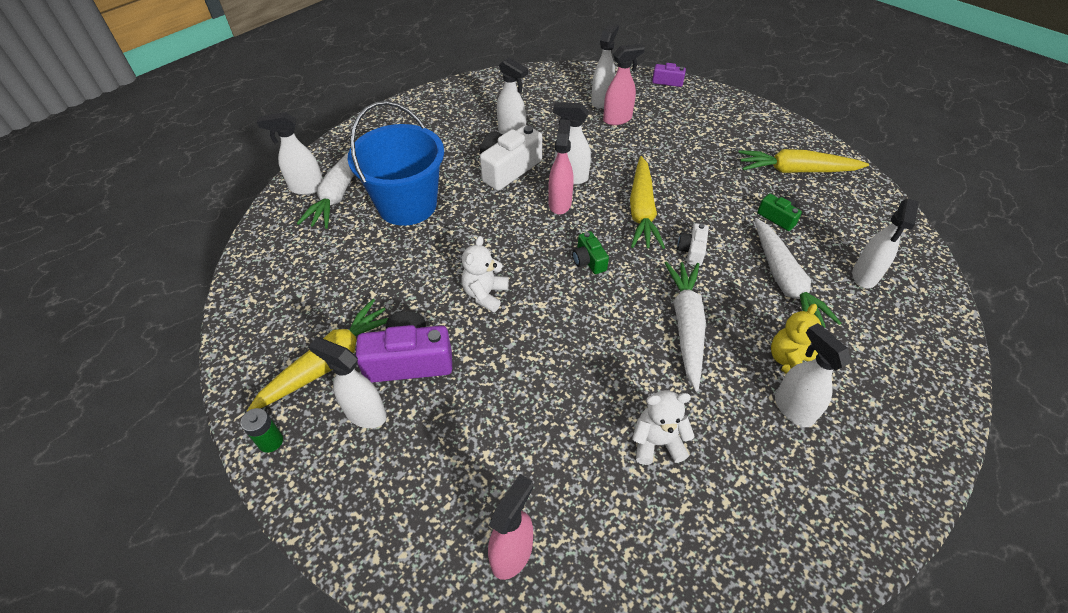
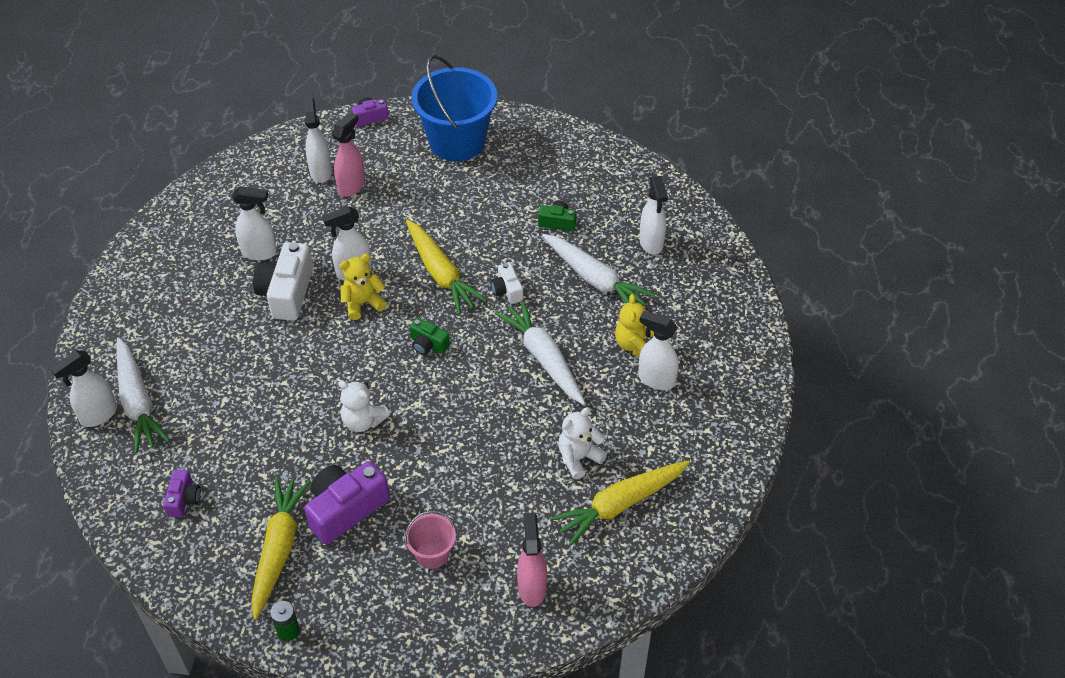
camera: 35 degrees left, 0 degrees up
(301, 279) = (184, 499): none -> purple camera
(365, 413) = (346, 567): white spray bottle -> none
(407, 205) = (219, 379): blue bucket -> blue bucket (457, 142)
(446, 450) = (432, 554): none -> pink bucket
(485, 294) = (363, 421): white teddy bear -> white teddy bear turned 45 degrees counterclockwise
(560, 203) = (363, 303): pink spray bottle -> yellow teddy bear
(796, 170) = (546, 166): yellow carrot -> yellow carrot (620, 505)

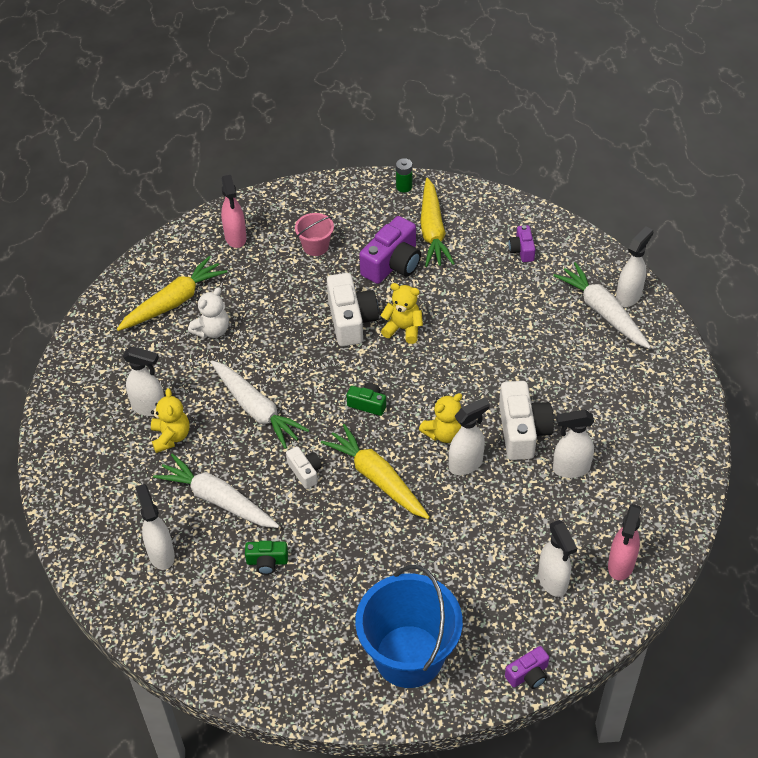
camera: 170 degrees right, 0 degrees up
(352, 186) = (509, 568): pink spray bottle -> pink spray bottle (621, 565)
(363, 421) = (403, 329): white teddy bear -> yellow teddy bear
(417, 442) = (351, 320): none -> white camera

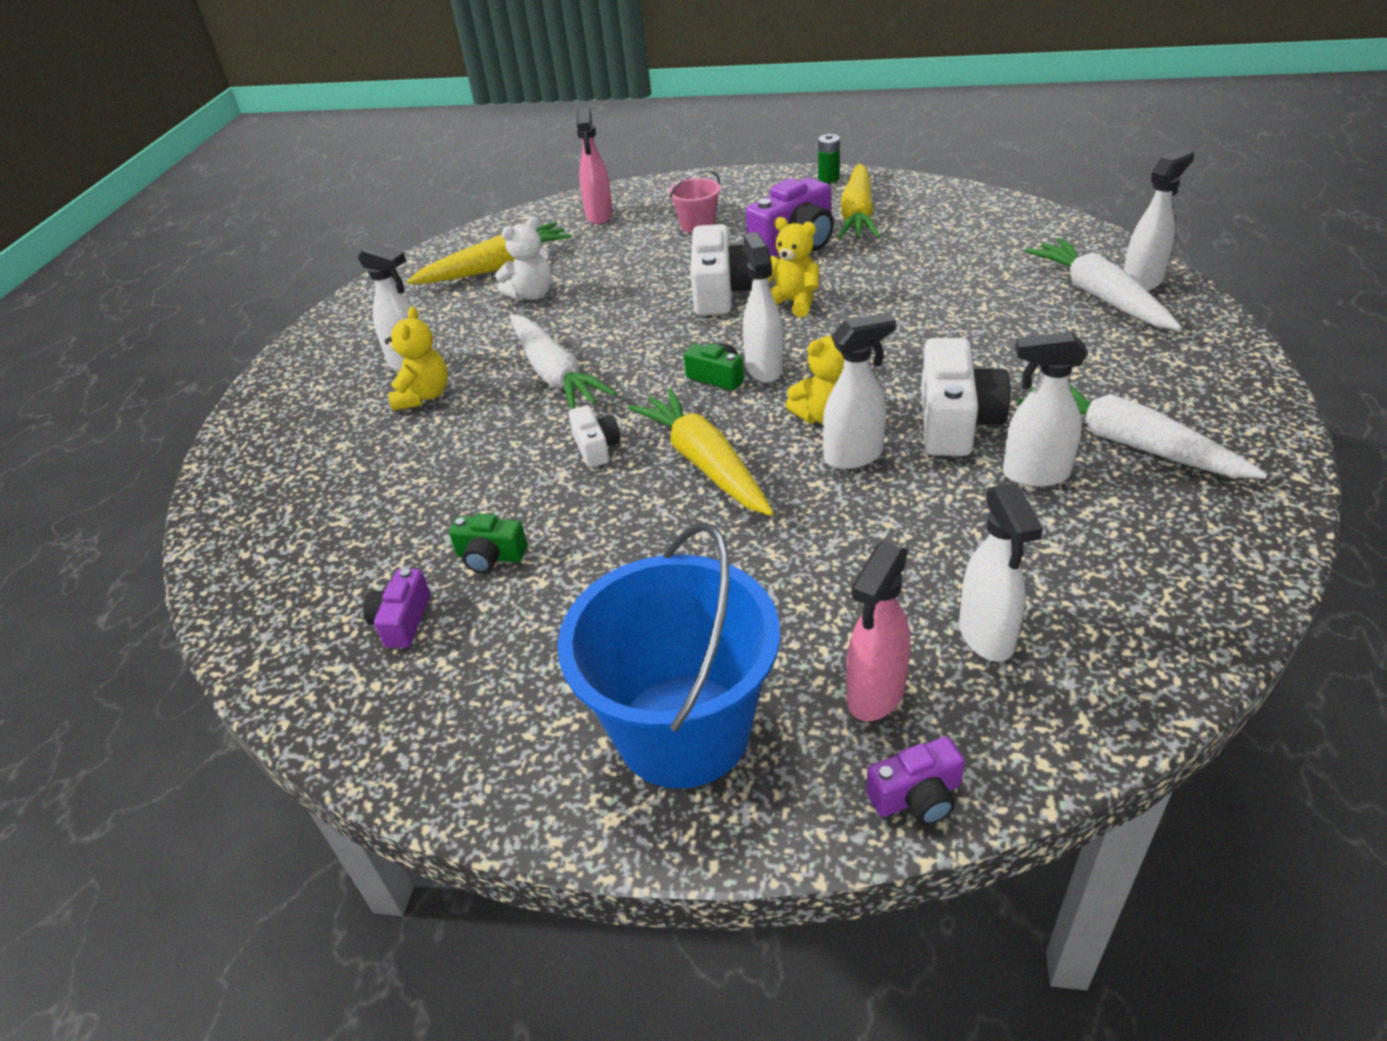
camera: 15 degrees right, 10 degrees down
(161, 554) = (335, 531): white spray bottle -> white spray bottle (764, 368)
(217, 499) = (452, 471): white carrot -> white carrot (1128, 443)
(522, 250) = (980, 234): purple camera -> purple camera (402, 621)
(621, 565) = (1125, 624): pink spray bottle -> pink spray bottle (875, 694)

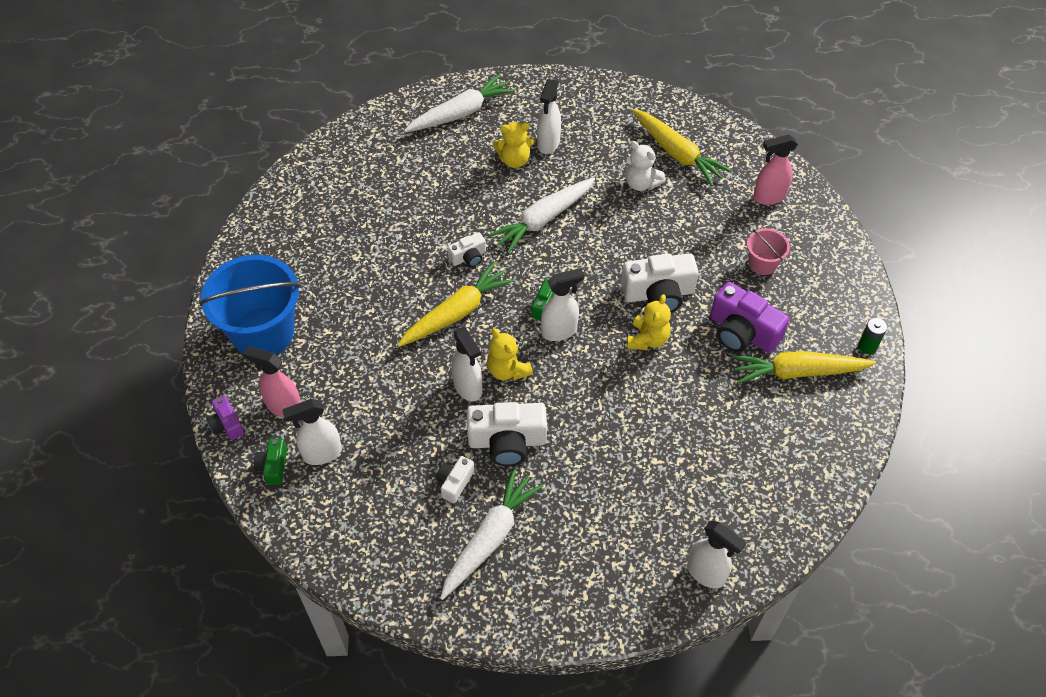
camera: 75 degrees right, 15 degrees up
(402, 621) = (328, 208): purple camera -> none
(490, 556) = (374, 231): green camera -> green camera (273, 466)
(1034, 474) = (455, 483): white spray bottle -> white camera
(1099, 296) = (680, 540): white carrot -> white carrot (461, 113)

